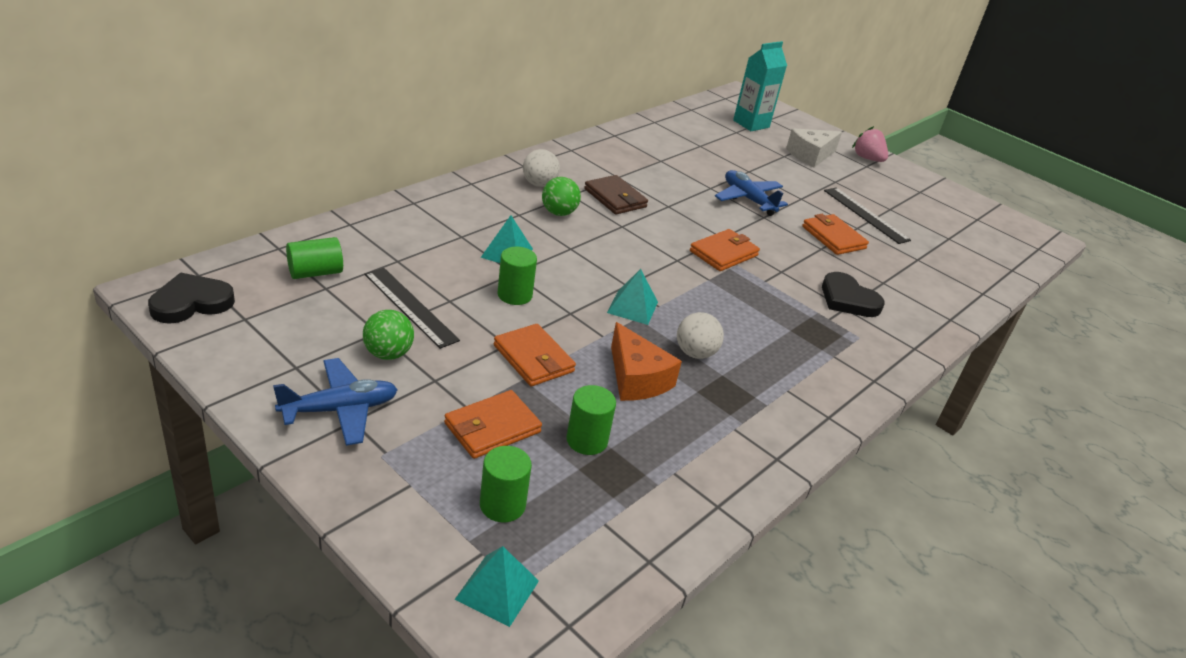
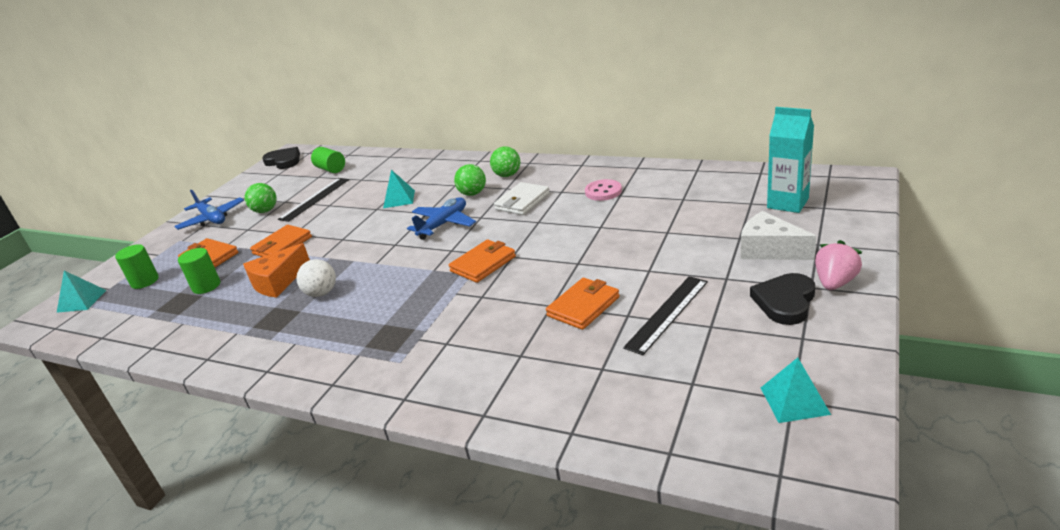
camera: 80 degrees right, 5 degrees down
(514, 295) = (350, 217): green cylinder -> none
(539, 184) = (507, 175): white ball -> green ball
(615, 198) = (522, 201): brown wallet -> white wallet
(632, 307) = (366, 255): turquoise pyramid -> turquoise pyramid (794, 400)
(645, 163) = (603, 191): none -> pink button
(723, 253) = (483, 264): orange wallet -> orange wallet turned 75 degrees counterclockwise
(748, 199) = (603, 247): blue plane -> blue plane (443, 224)
(848, 299) = (463, 341): black heart -> black heart (785, 302)

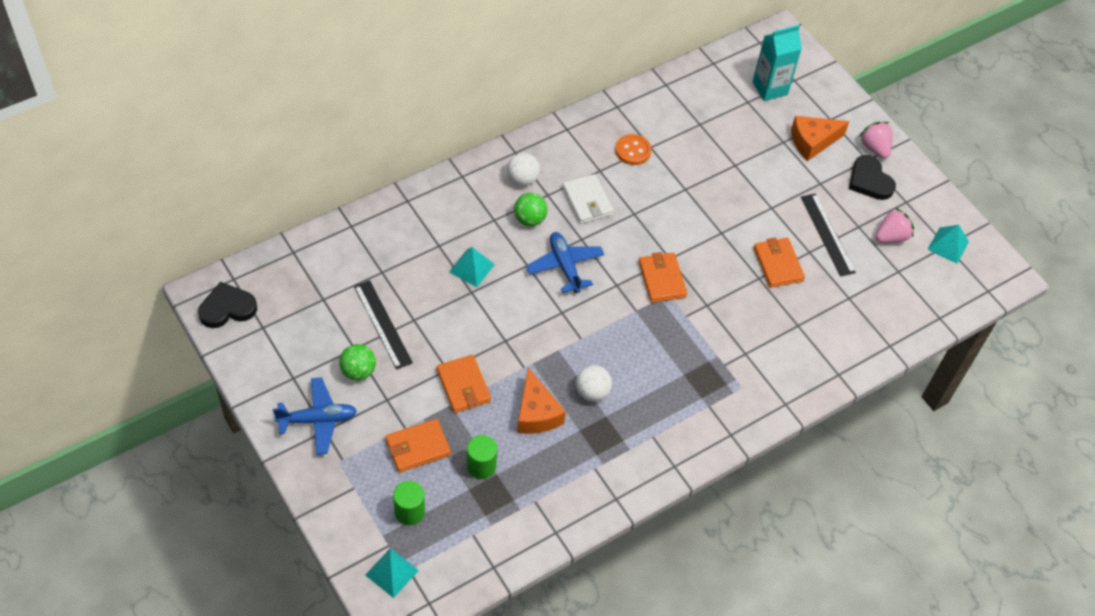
camera: 65 degrees left, 25 degrees up
(331, 169) = (317, 282): green cylinder -> none
(507, 175) = (522, 179): green ball -> white ball
(603, 191) = (633, 151): pink button -> orange button
(733, 353) = (891, 237): none -> pink strawberry
(769, 250) = (812, 142): white cheese -> orange cheese

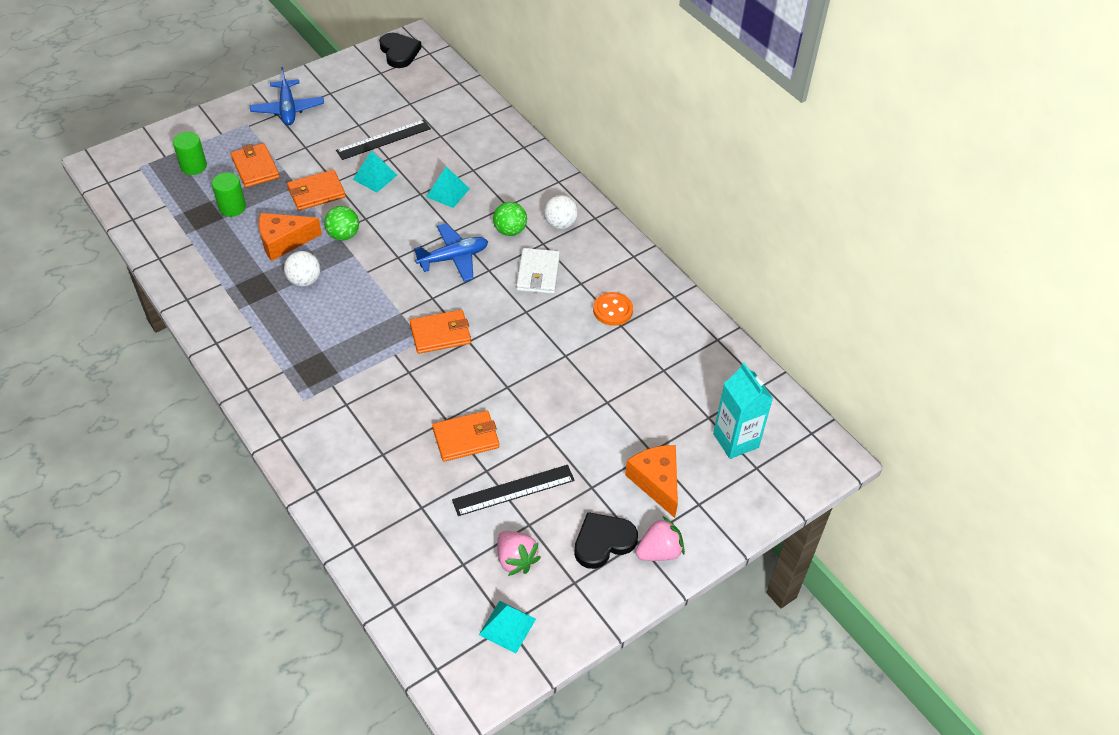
camera: 90 degrees right, 5 degrees down
(358, 371) = (335, 128): green ball -> green ball (343, 235)
(391, 572) = (139, 159): turquoise pyramid -> turquoise pyramid (375, 177)
(587, 201) = (538, 273): white wallet -> white wallet turned 60 degrees counterclockwise

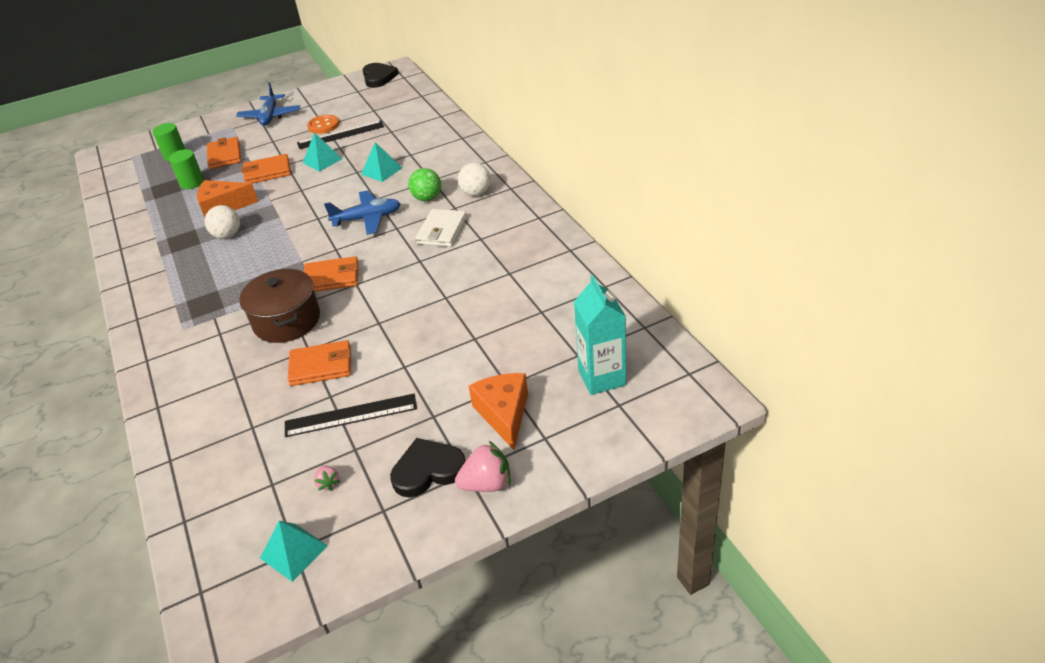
camera: 15 degrees right, 10 degrees down
(343, 235) = (277, 202): green ball -> none
(412, 387) = (287, 321): none -> brown pot
(516, 560) = (328, 483): pink strawberry -> pink strawberry, size x0.53
(612, 310) = (504, 260): orange button -> orange button (323, 126)

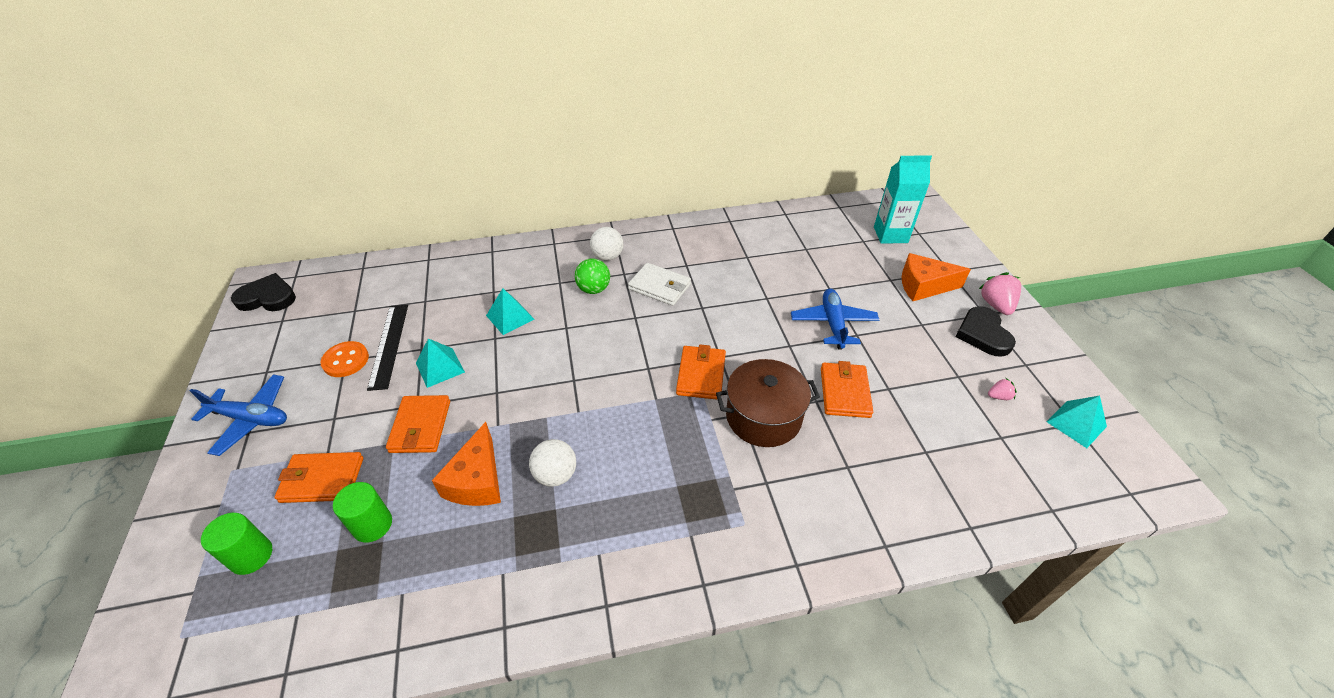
camera: 80 degrees left, 5 degrees up
(351, 415) = (916, 375): black ruler -> none
(367, 219) = (603, 337): blue plane -> blue plane (833, 324)

